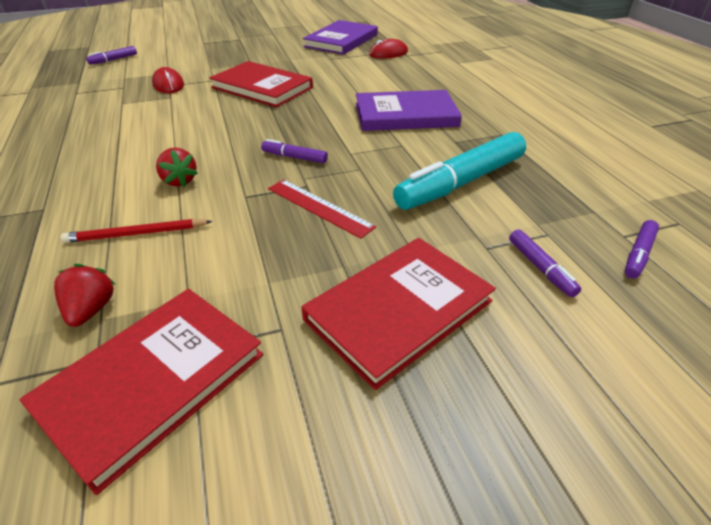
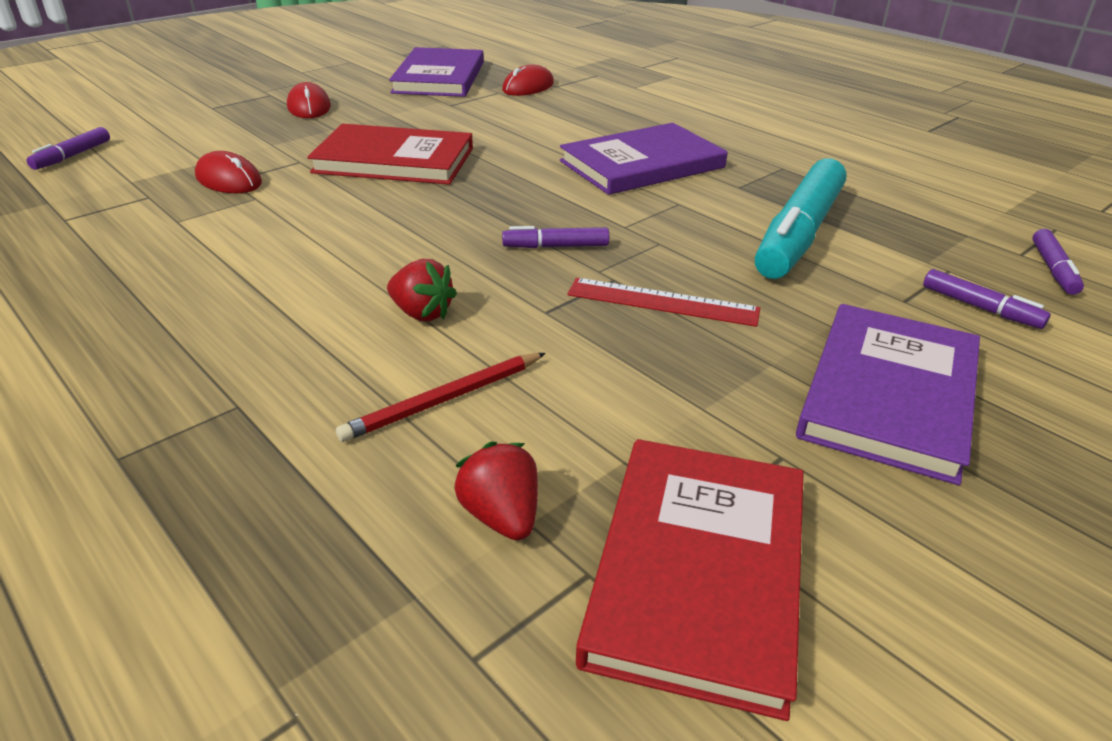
camera: 25 degrees left, 5 degrees down
(251, 49) = (309, 107): none -> red mouse
(399, 310) = (889, 394): red book -> purple book

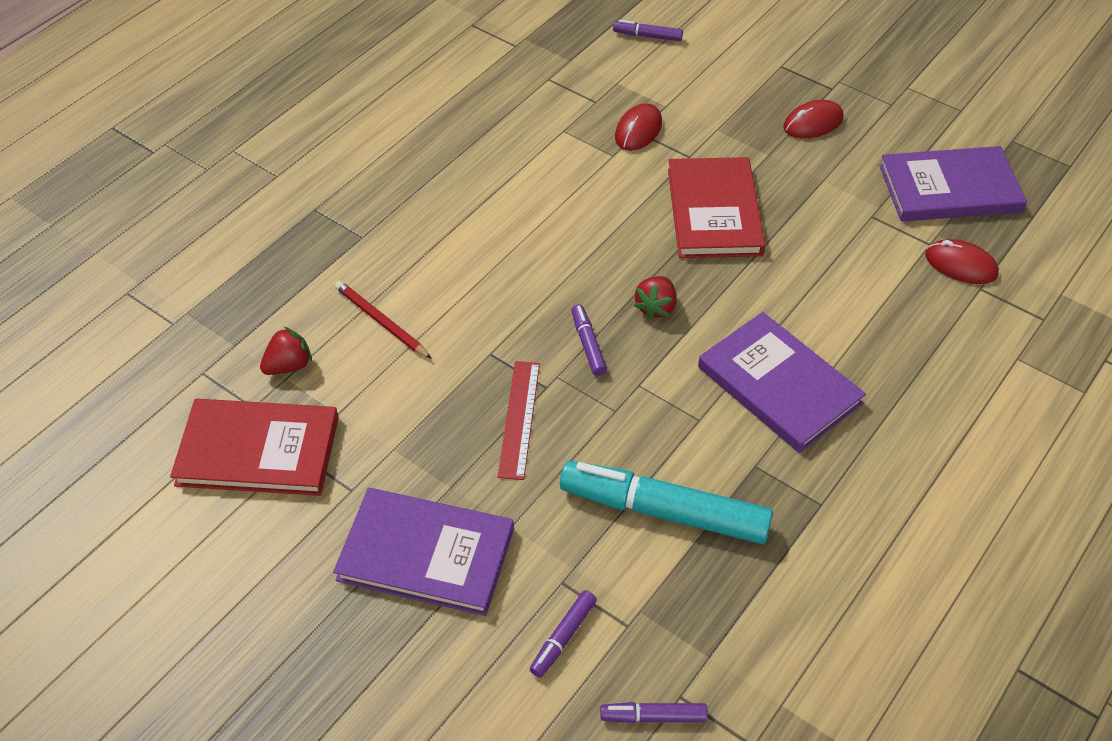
camera: 80 degrees right, 15 degrees up
(422, 313) = (472, 289): red strawberry -> red strawberry (656, 307)

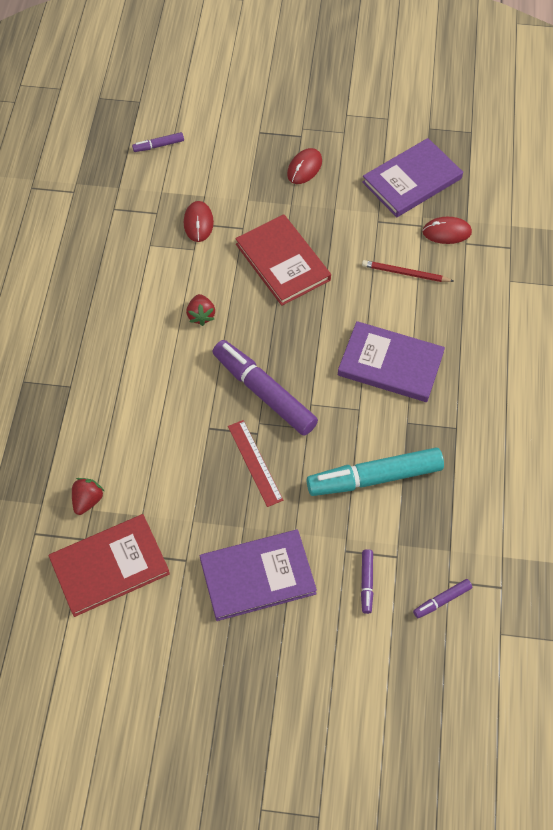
camera: 30 degrees left, 10 degrees up
(381, 322) = (125, 441): red pencil -> red pencil (405, 273)
(588, 344) = (264, 392): purple marker -> purple marker, size x2.22
(656, 307) = (288, 347): red strawberry -> red strawberry (201, 315)

